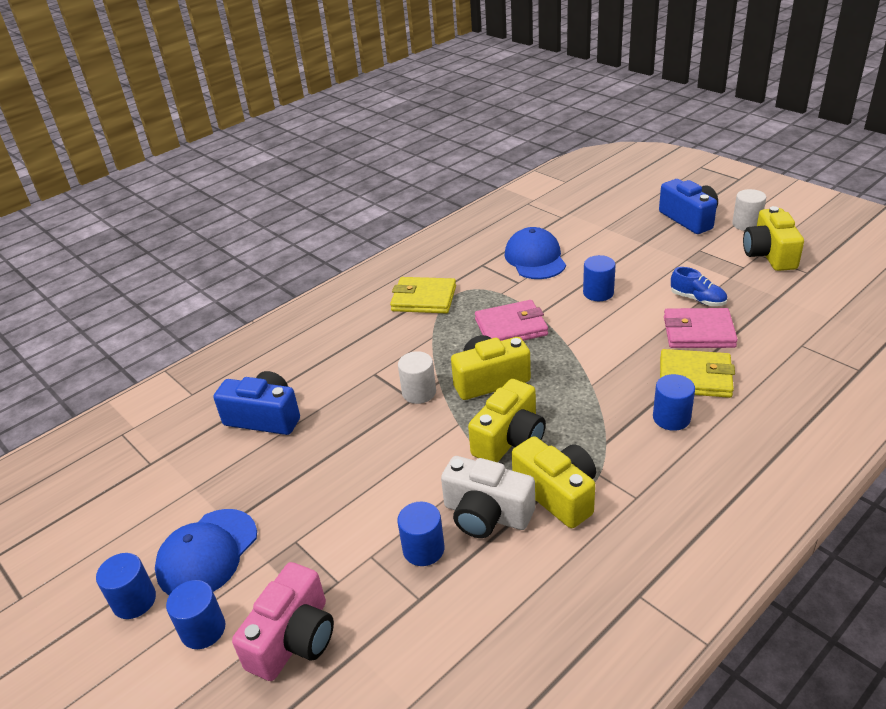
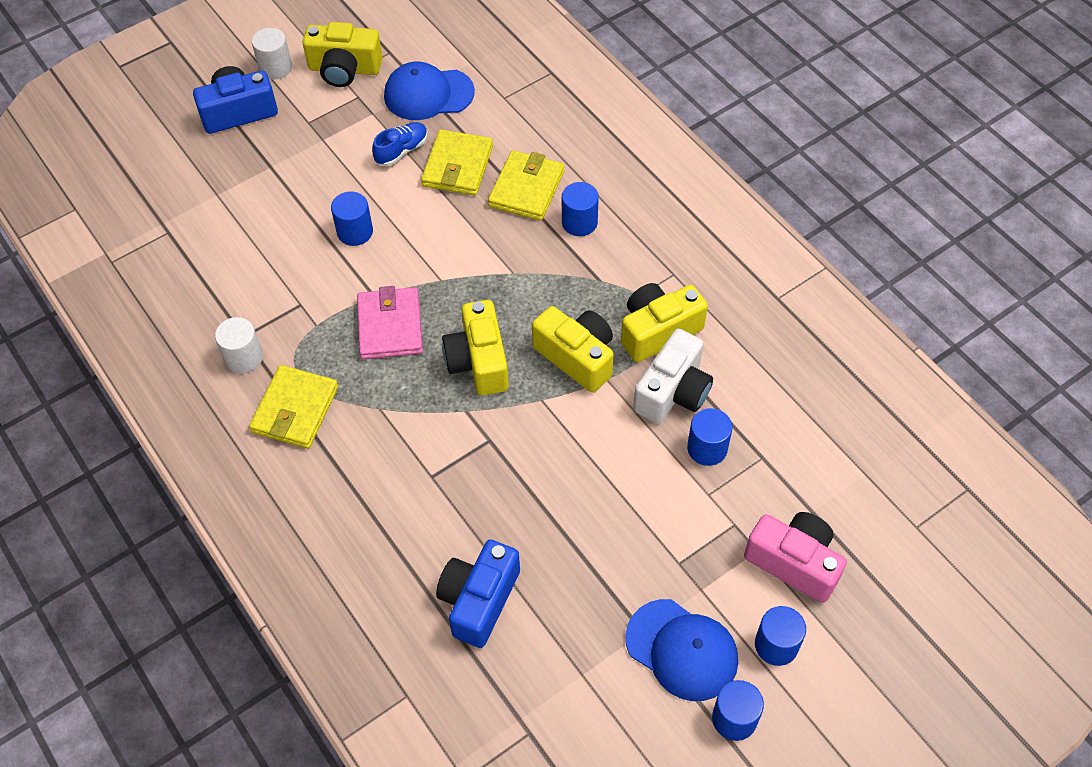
camera: 85 degrees left, 20 degrees up
(419, 392) = (480, 432): white cylinder -> white cylinder (244, 357)
(535, 258) = (255, 278): blue cap -> blue cap (428, 94)
(698, 332) = (458, 166): pink wallet -> yellow wallet

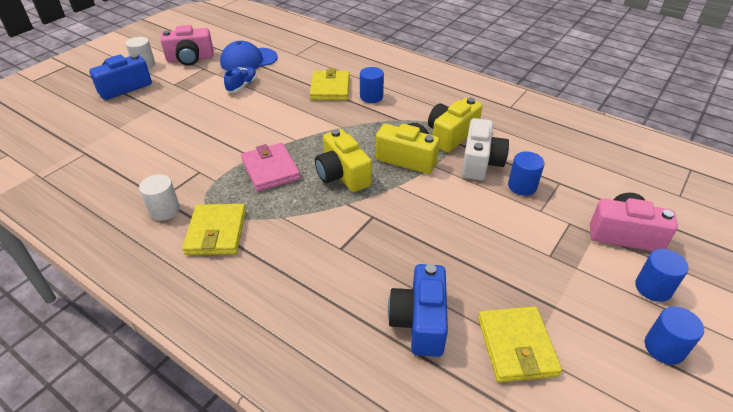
camera: 20 degrees left, 15 degrees down
(344, 69) = (190, 58): yellow camera -> pink camera
(355, 232) = (225, 127): blue cylinder -> none
(458, 166) = (281, 86): yellow wallet -> yellow wallet (516, 346)
(682, 650) = (592, 311): blue cap -> none

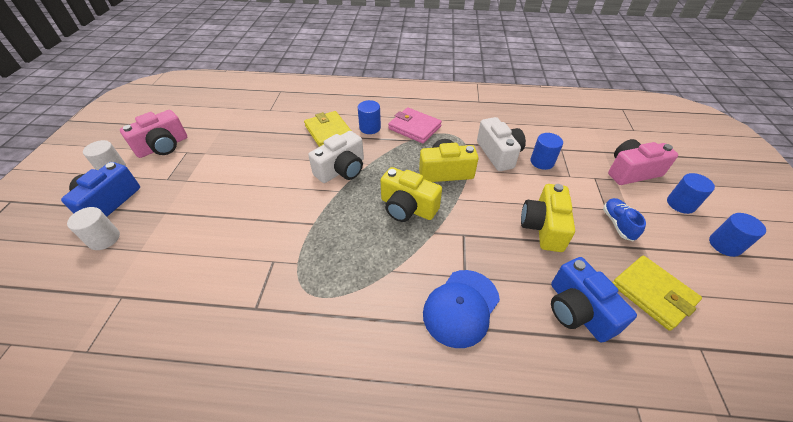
camera: 30 degrees left, 5 degrees up
(164, 210) = (271, 320): white cylinder -> white cylinder (104, 239)
(216, 232) = (345, 317): yellow wallet -> none
(242, 86) = (243, 157): blue shoe -> blue shoe (618, 224)
(248, 60) = (228, 129): blue cap -> blue cap (461, 307)
(270, 169) = (341, 229): pink wallet -> pink wallet (414, 128)
(313, 123) = (341, 170): none -> white camera
(451, 135) = (459, 139): yellow camera -> yellow camera (543, 227)

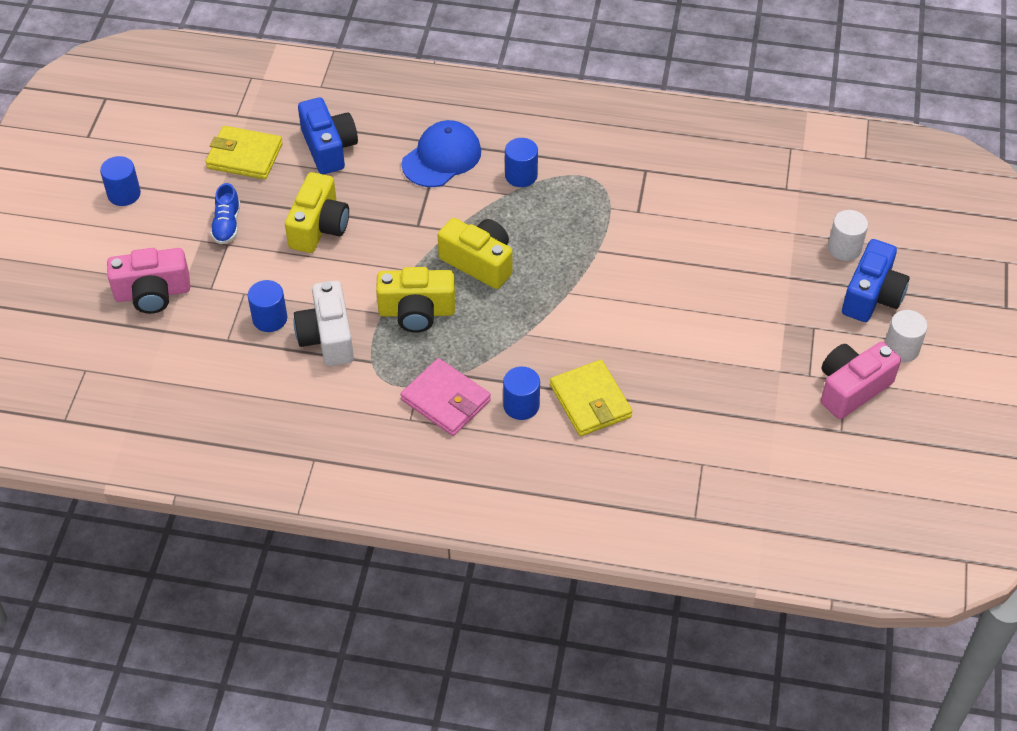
camera: 175 degrees left, 5 degrees up
(341, 170) = (565, 325): white camera -> none
(652, 293) = (244, 156): yellow wallet -> yellow wallet turned 45 degrees counterclockwise
(680, 204) = (128, 243): blue cylinder -> blue cylinder (521, 175)

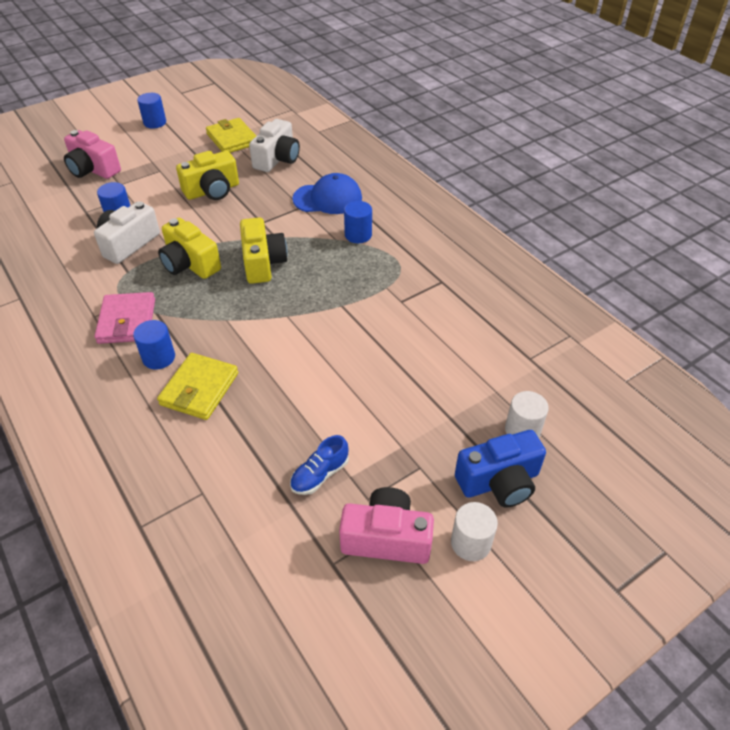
camera: 45 degrees right, 5 degrees down
(227, 225) = (174, 162): blue shoe -> blue shoe (320, 475)
(329, 148) = (277, 159): blue camera -> white camera

